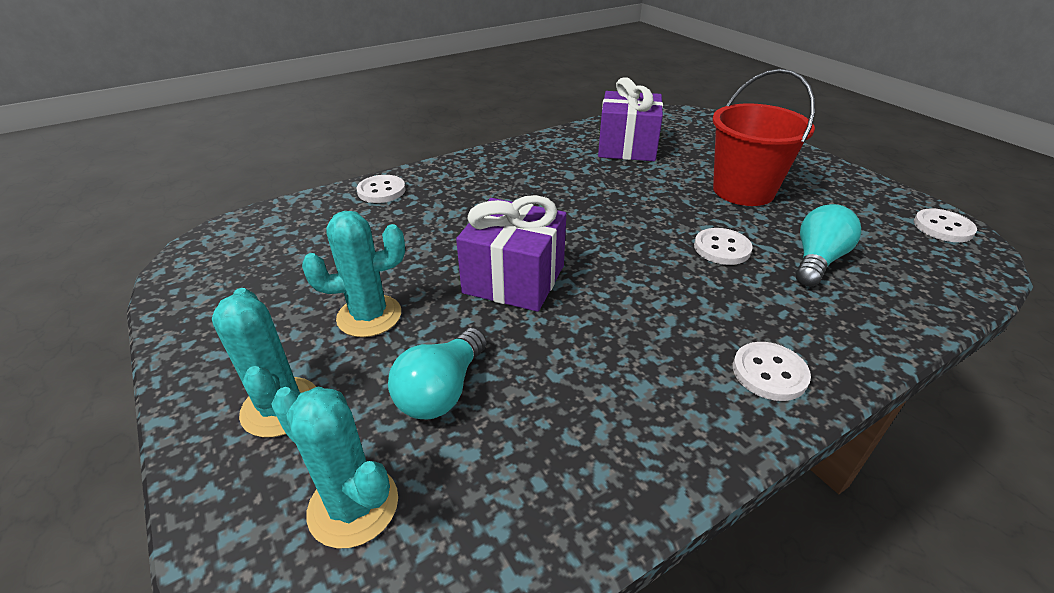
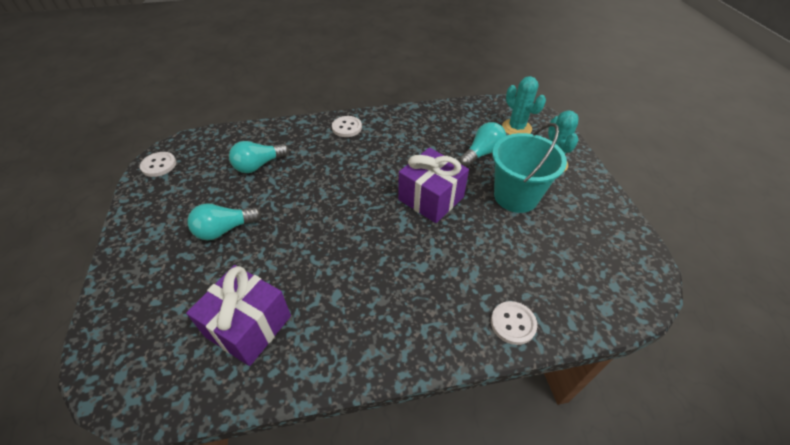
camera: 160 degrees left, 10 degrees up
(369, 316) = (516, 196): turquoise cactus -> turquoise bucket
(722, 248) = (298, 186): white button -> none
(743, 191) = (224, 230): red bucket -> turquoise light bulb

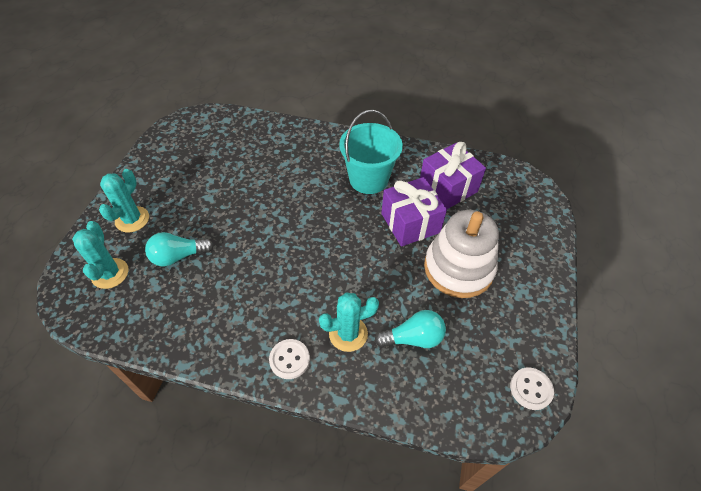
camera: 155 degrees left, 5 degrees up
(224, 230) = (458, 268): turquoise light bulb -> white stacking toy
(312, 152) = (348, 334): none -> turquoise cactus
(431, 198) = (267, 228): purple gift -> purple gift (410, 223)
(513, 323) = (286, 132): white button -> none
(516, 196) = (198, 202): turquoise bucket -> turquoise bucket (368, 179)

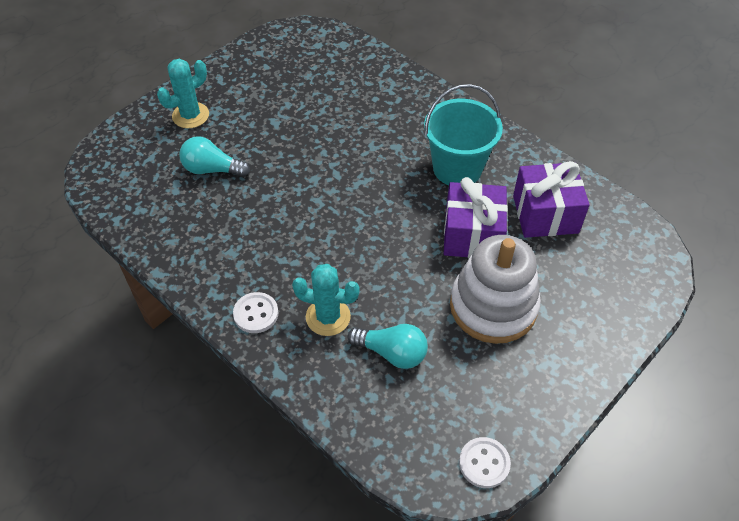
camera: 30 degrees right, 0 degrees up
(110, 273) = (142, 160): turquoise cactus -> none

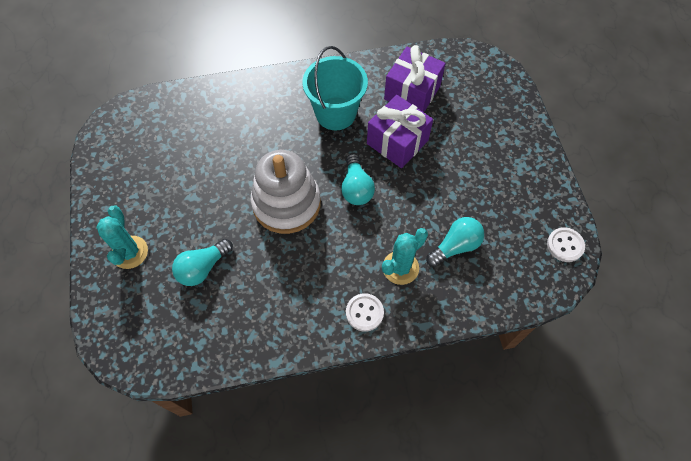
camera: 55 degrees left, 10 degrees up
(387, 231) = (356, 188): none -> turquoise light bulb
(493, 306) = (460, 167): white stacking toy -> white stacking toy (286, 203)

